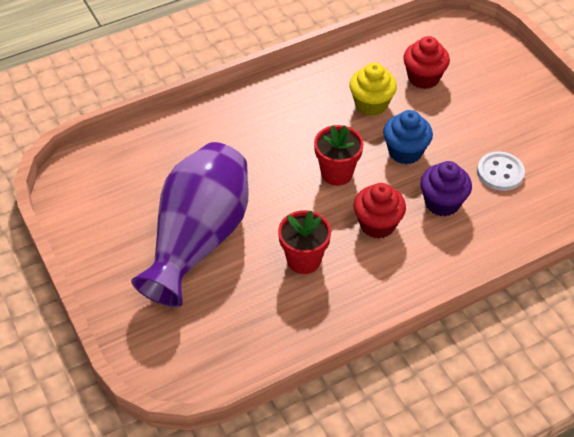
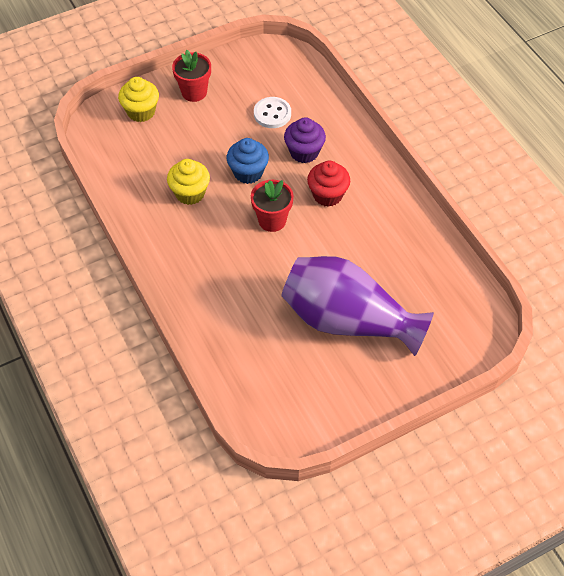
camera: 90 degrees left, 5 degrees up
(304, 260) = (366, 245): red flower pot -> red flower pot (194, 92)
(423, 78) = (159, 154): red cupcake -> none
(483, 61) = (141, 112): none -> yellow cupcake

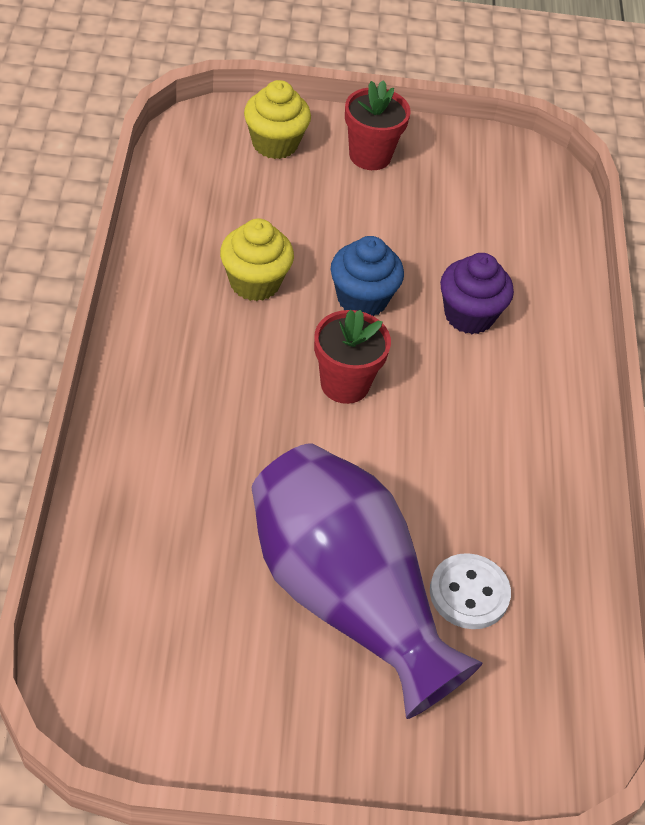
camera: 25 degrees right, 5 degrees down
(272, 114) = (461, 239): white button -> white button (469, 593)
(327, 195) = (459, 394): red cupcake -> none

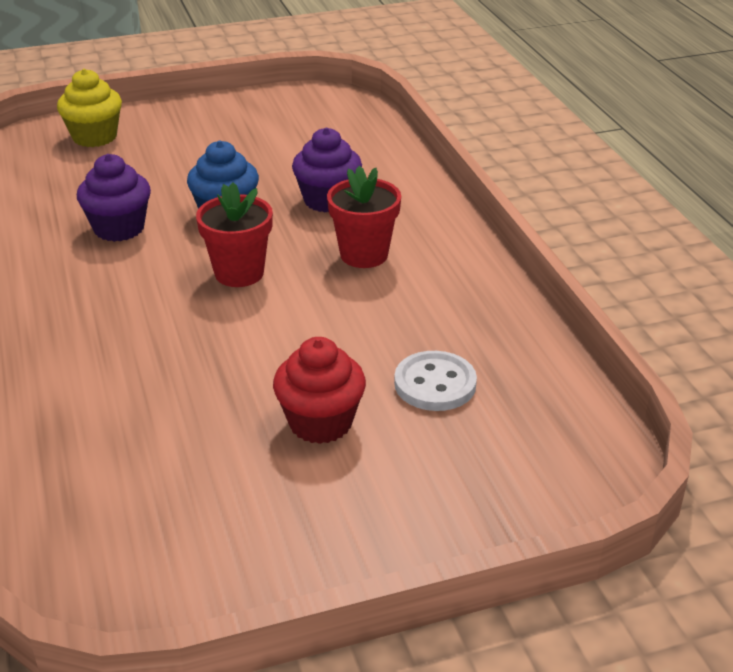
camera: 15 degrees left, 15 degrees down
(254, 282) = (119, 228): yellow cupcake -> purple cupcake
(346, 598) = (320, 422): purple vase -> red cupcake
(370, 156) = (185, 125): red flower pot -> red flower pot (364, 255)

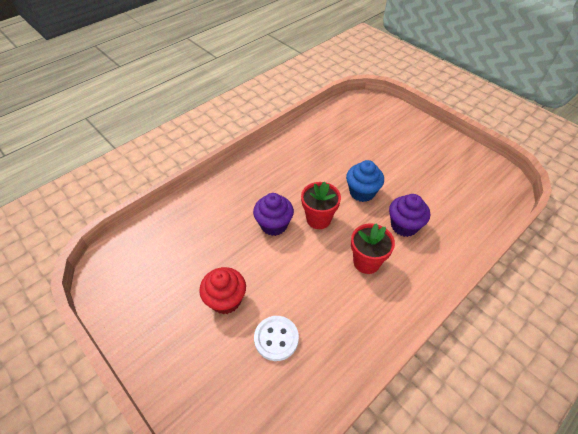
camera: 65 degrees right, 15 degrees up
(94, 137) = (388, 119): yellow cupcake -> none
(119, 228) = (324, 162): purple cupcake -> purple cupcake (274, 225)

